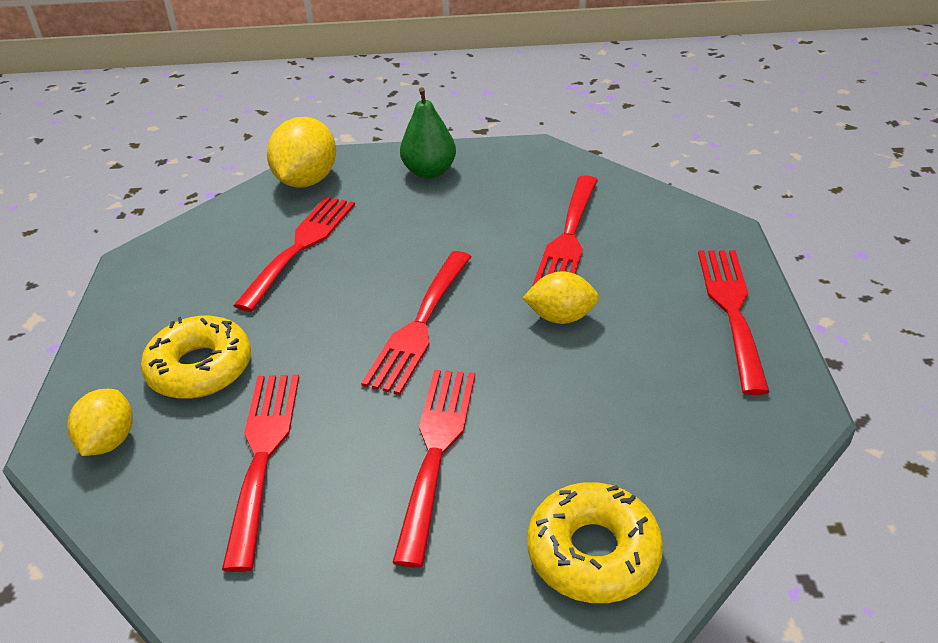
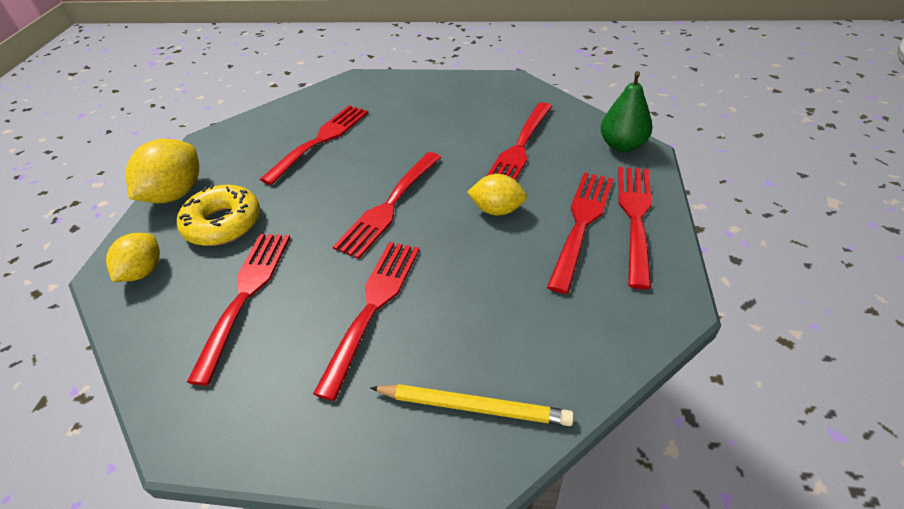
camera: 10 degrees right, 5 degrees up
(307, 180) = (339, 93): yellow lemon -> yellow lemon (176, 194)
(429, 172) = (428, 92): green pear -> green pear (622, 145)
(593, 552) = (473, 407): yellow donut -> yellow pencil
(669, 324) = (581, 223): none -> red fork

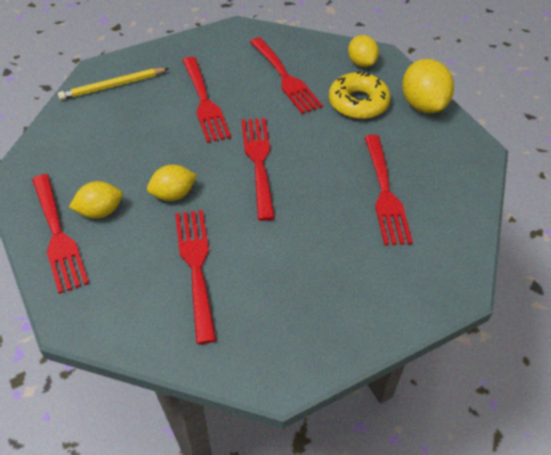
camera: 140 degrees right, 5 degrees up
(581, 223) = (100, 211): red fork -> yellow lemon
(622, 145) = (94, 318): green pear -> none

